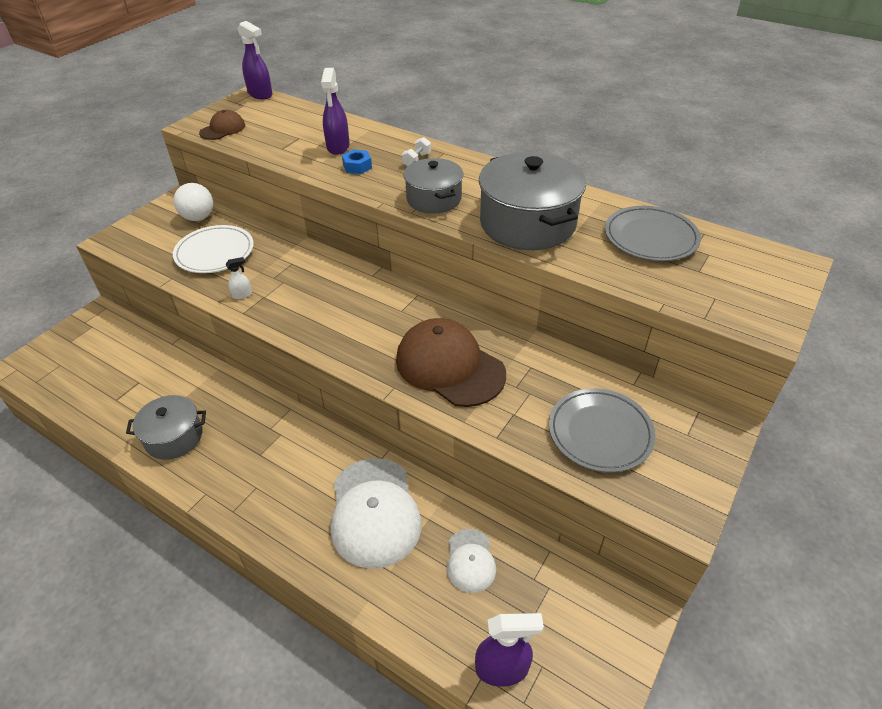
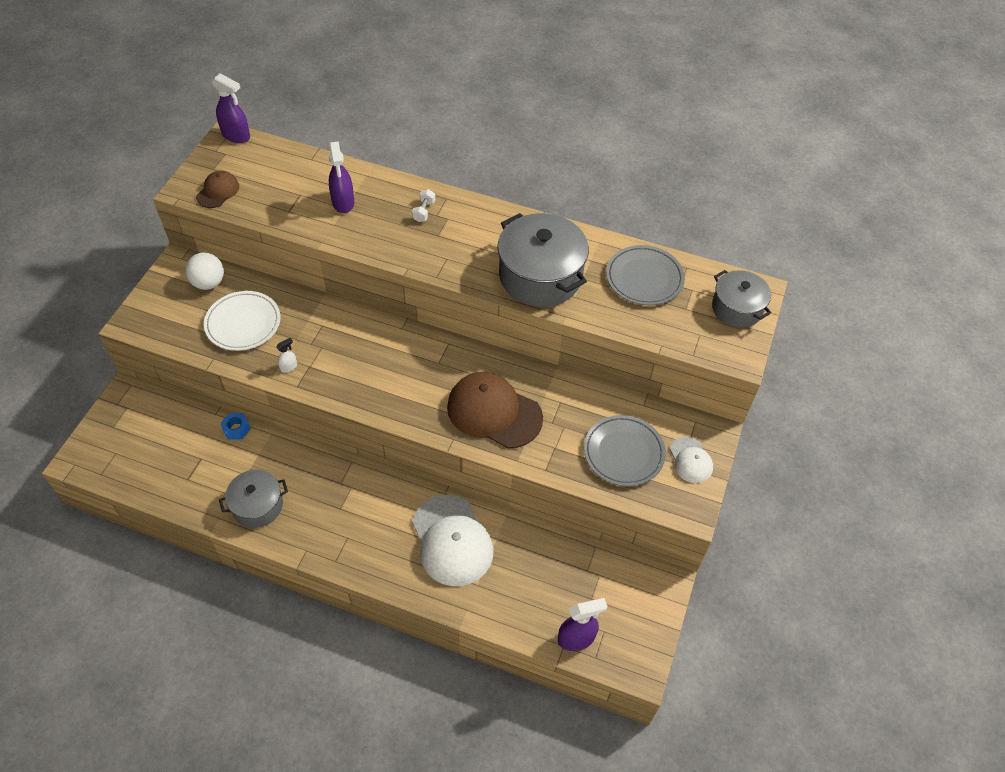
camera: 15 degrees left, 10 degrees up
(357, 166) = (370, 226): blue nut -> blue nut (236, 429)
(433, 199) = (452, 258): grey pot -> grey pot (737, 308)
(470, 561) = (537, 565): white cap -> white cap (691, 460)

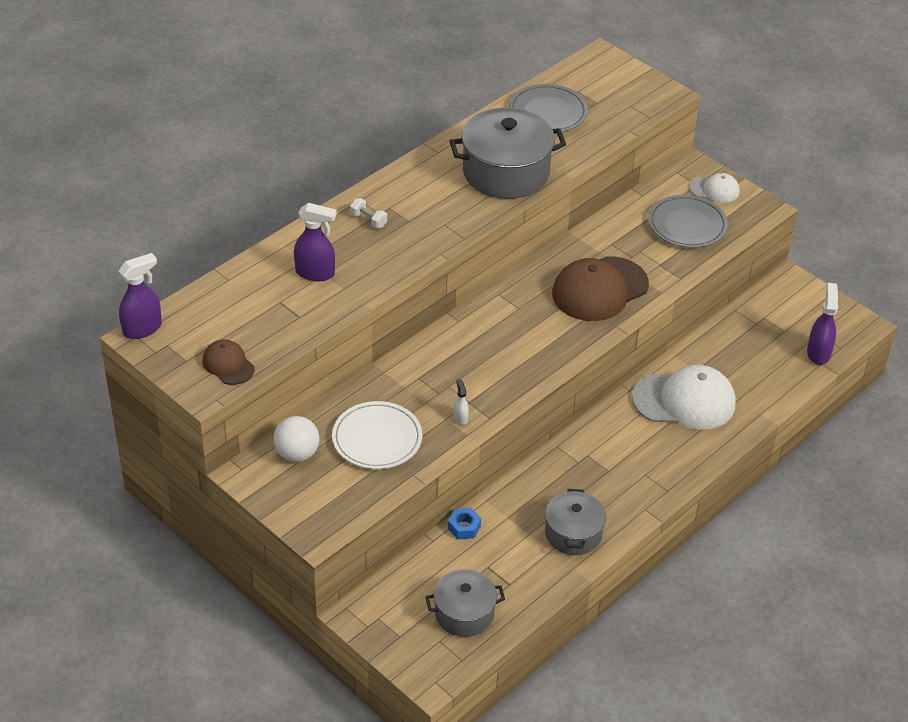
camera: 65 degrees left, 10 degrees down
(737, 308) = (614, 75): grey pot -> grey pot (464, 613)

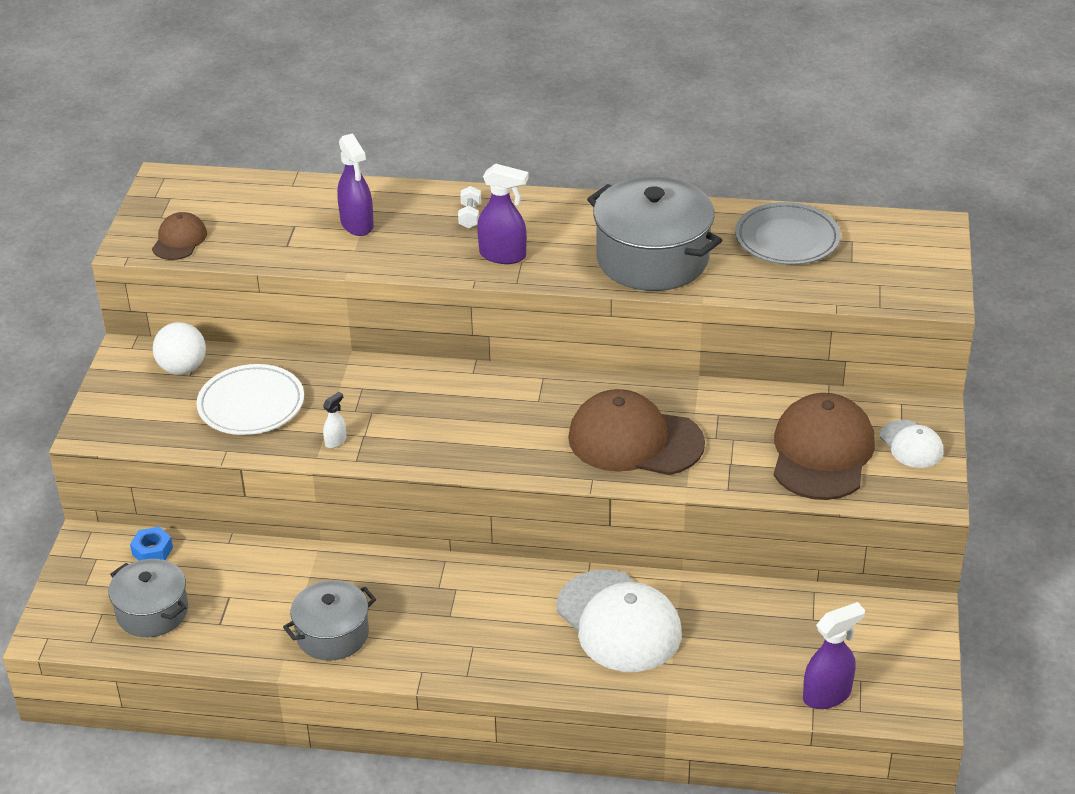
camera: 55 degrees right, 5 degrees down
(142, 329) = (177, 176): purple spray bottle -> purple spray bottle (503, 255)
(464, 527) = (266, 554): blue nut -> blue nut (152, 551)
(687, 225) = (822, 452): grey plate -> brown cap

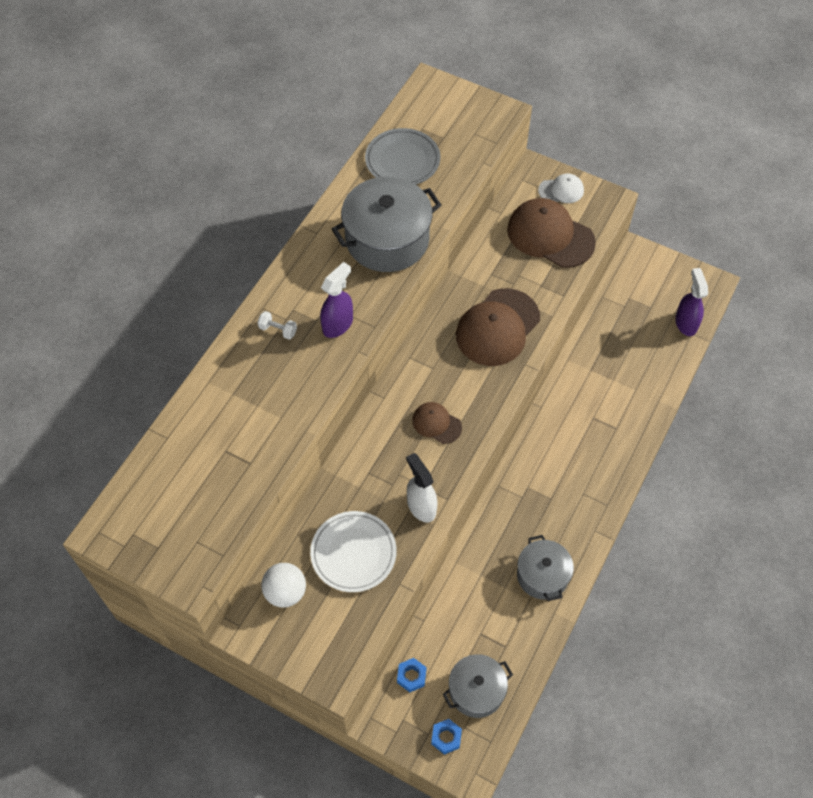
camera: 70 degrees left, 20 degrees up
(84, 601) = (446, 737): none -> blue nut
(179, 240) = (200, 540): brown cap -> brown cap (436, 423)
(336, 441) = (421, 506): white spray bottle -> white spray bottle, size x1.94
(357, 225) = (248, 407): purple spray bottle -> none
(619, 622) = (591, 405): white cap -> none

